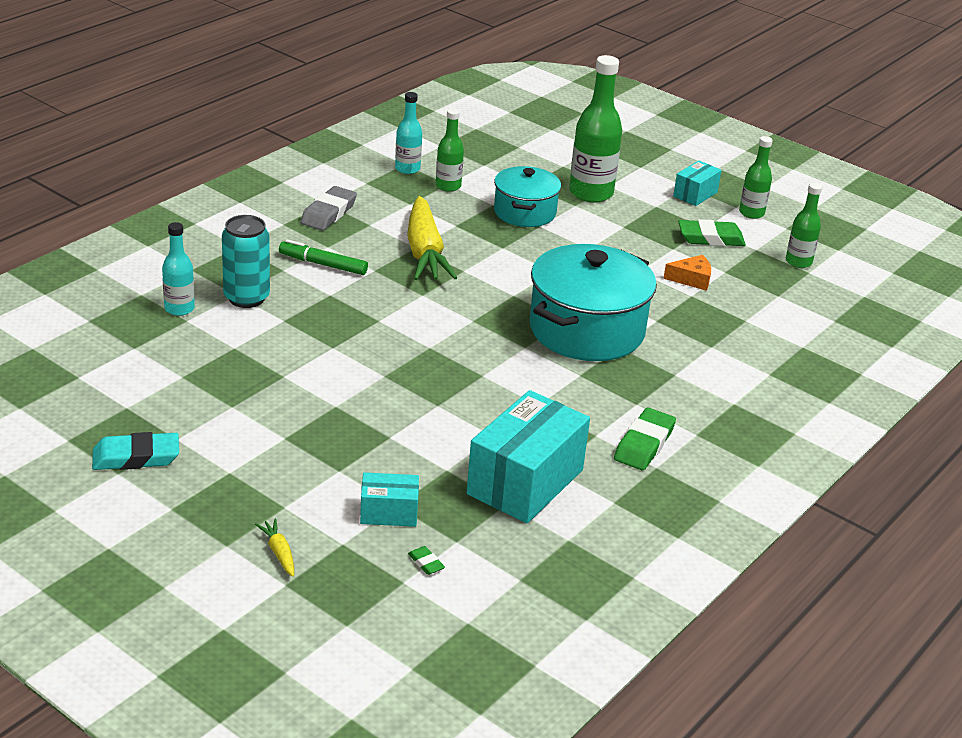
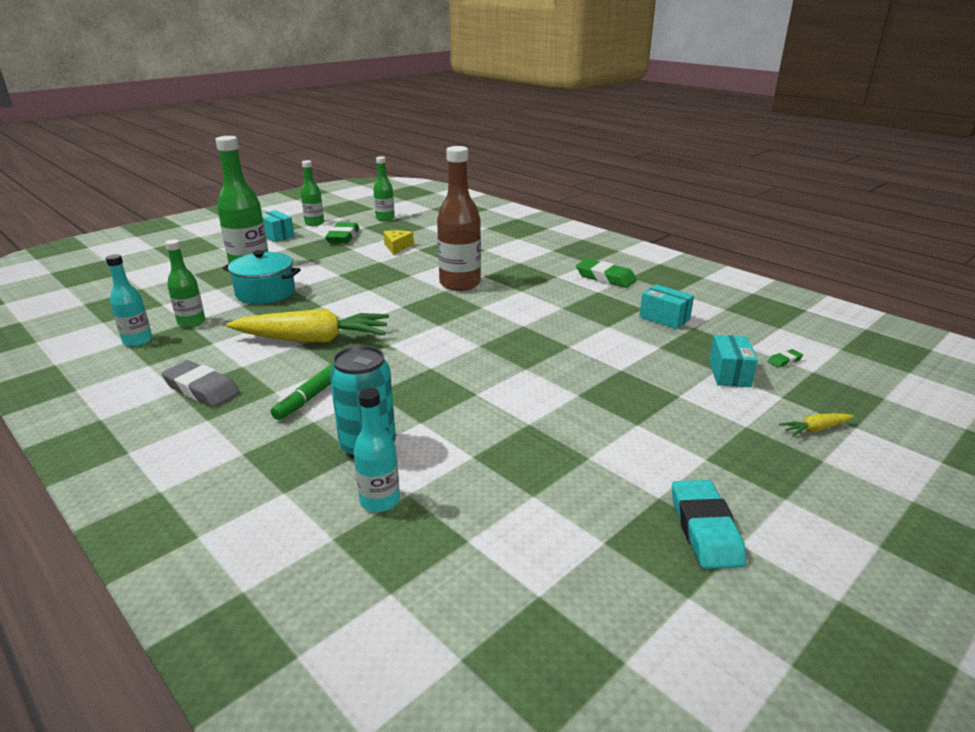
camera: 80 degrees left, 5 degrees down
(525, 482) = (664, 318): turquoise box -> turquoise box, size x0.51
(586, 330) = (460, 284): turquoise pot -> brown bottle
(692, 279) = (397, 247): orange cheese -> yellow cheese

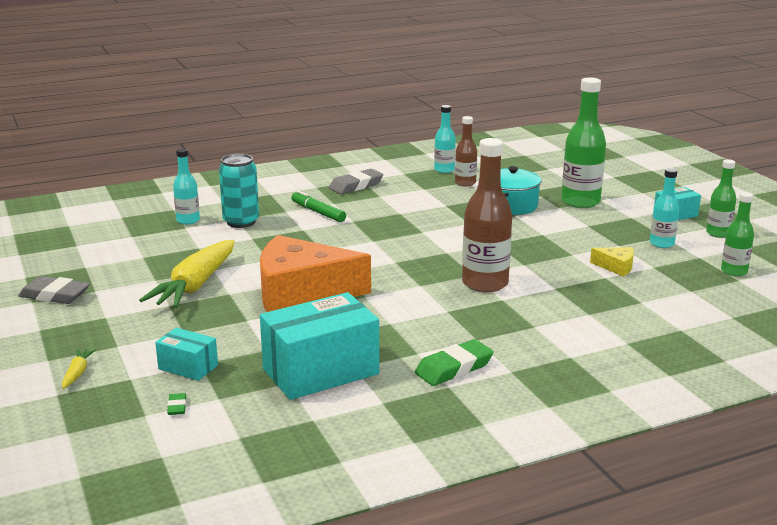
camera: 110 degrees right, 5 degrees down
(191, 322) = (465, 183): green bottle -> brown bottle
(312, 339) = (404, 216): yellow carrot -> yellow carrot (195, 285)
(343, 237) = (661, 244): green eraser -> turquoise bottle
(542, 355) = (301, 292): none -> orange cheese
(664, 318) = (320, 371): turquoise box -> turquoise box, size x1.98
(705, 529) = (55, 295): turquoise eraser -> grey eraser

